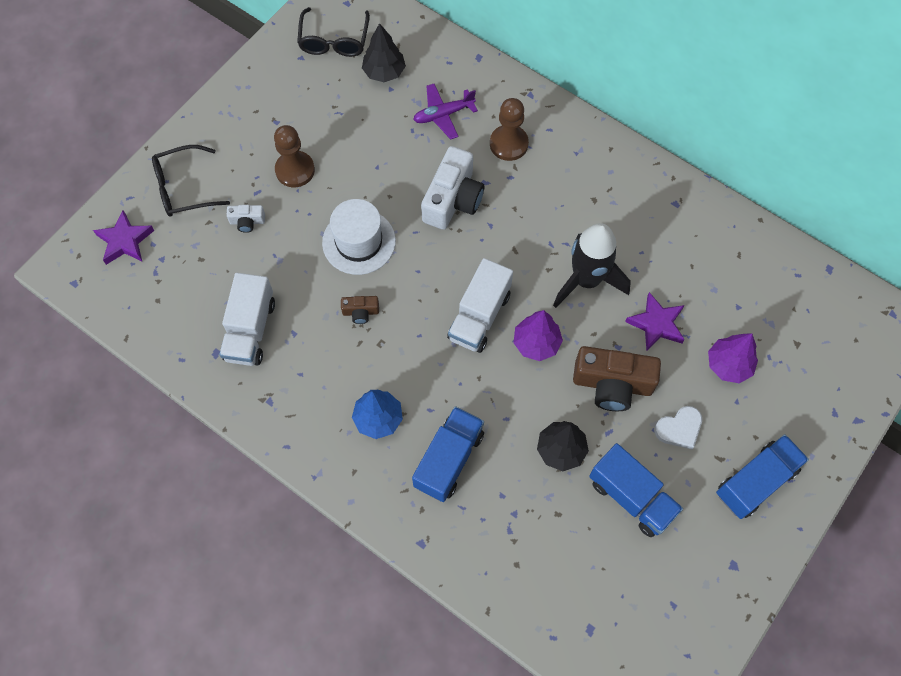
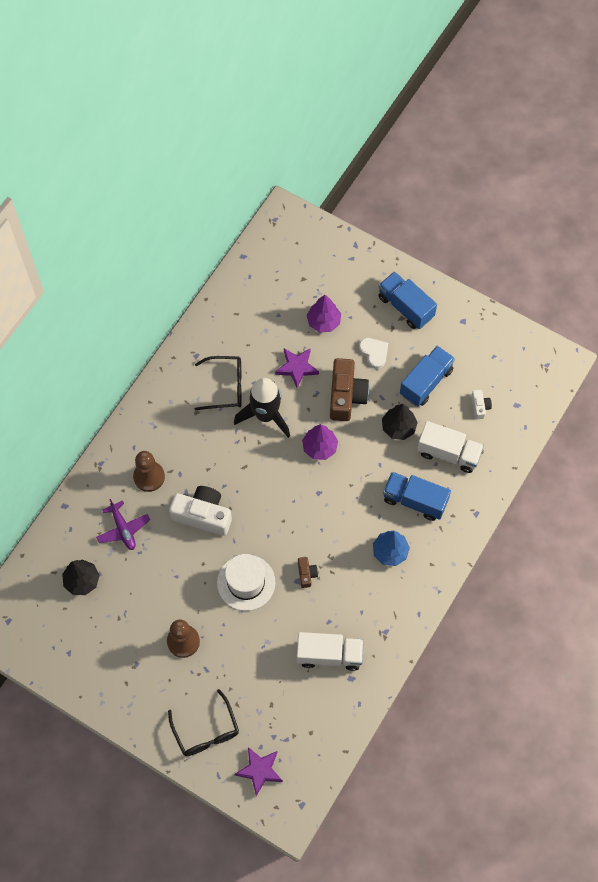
camera: 95 degrees left, 0 degrees up
(247, 221) = (234, 673): white camera -> white camera (479, 407)
(334, 41) = (50, 626): black glasses -> black glasses (225, 386)
(479, 316) = (302, 488): white truck -> white truck (448, 453)

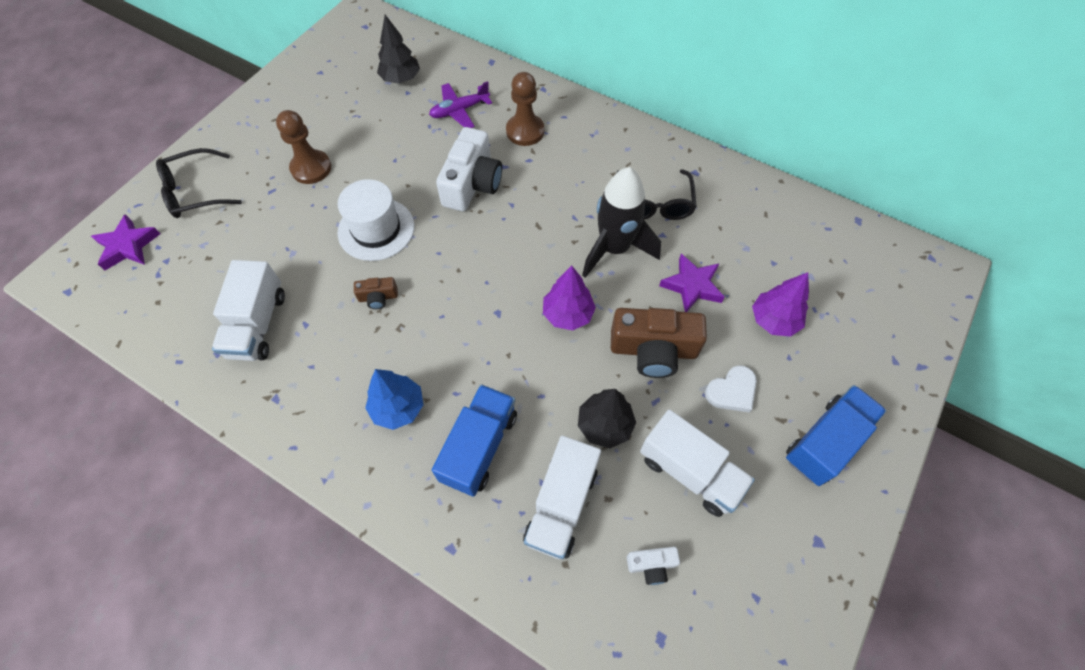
camera: 90 degrees right, 5 degrees down
(426, 382) = (689, 471): blue truck -> white truck

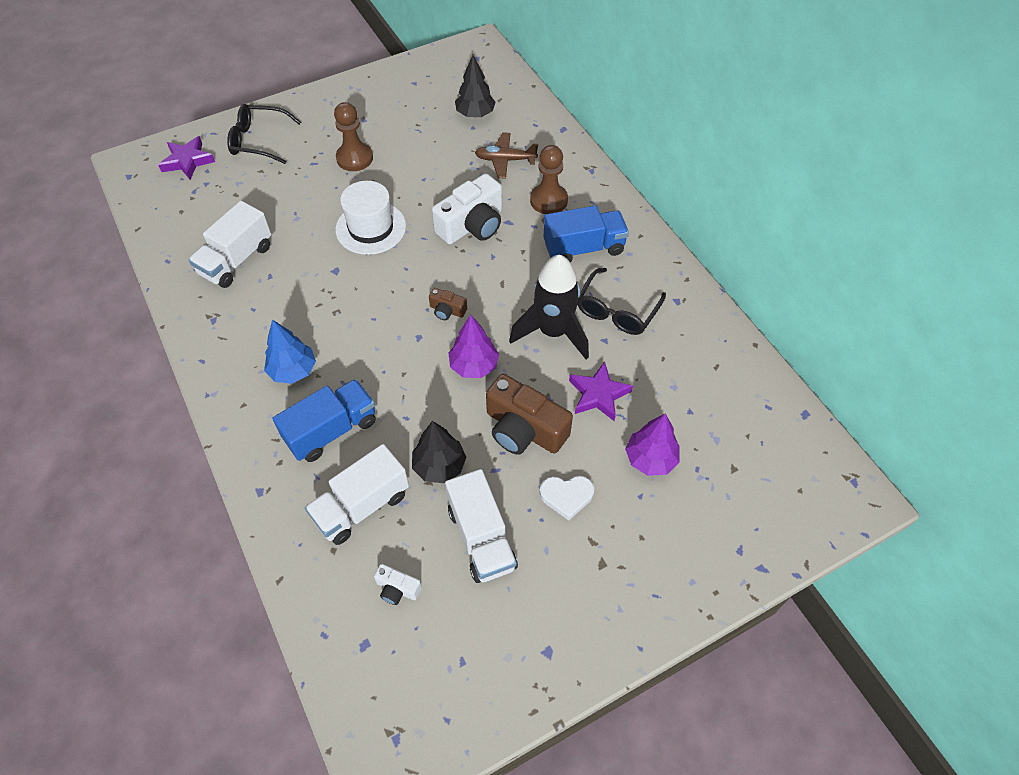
camera: 30 degrees right, 5 degrees down
(378, 297) = (336, 281): brown camera -> brown camera (447, 310)
(459, 110) = (505, 160): purple plane -> brown plane
(825, 442) = (617, 580): blue truck -> blue truck (584, 248)

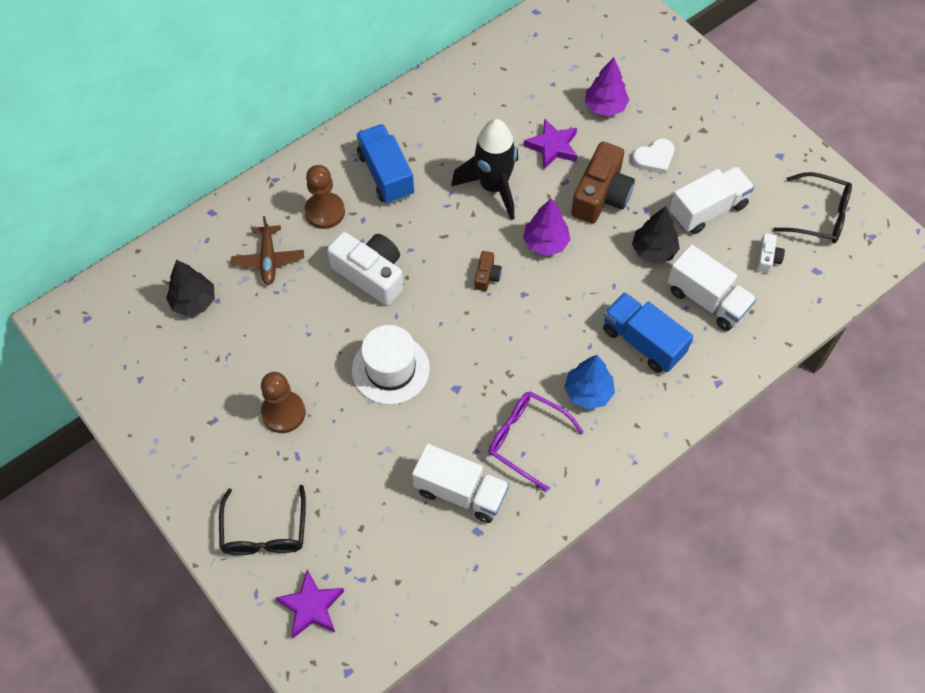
camera: 100 degrees left, 5 degrees up
(265, 314) = (526, 439): none -> purple glasses
(566, 496) = (654, 158): white heart -> white heart turned 75 degrees clockwise
(617, 311) = (458, 141): black glasses -> black glasses (819, 216)

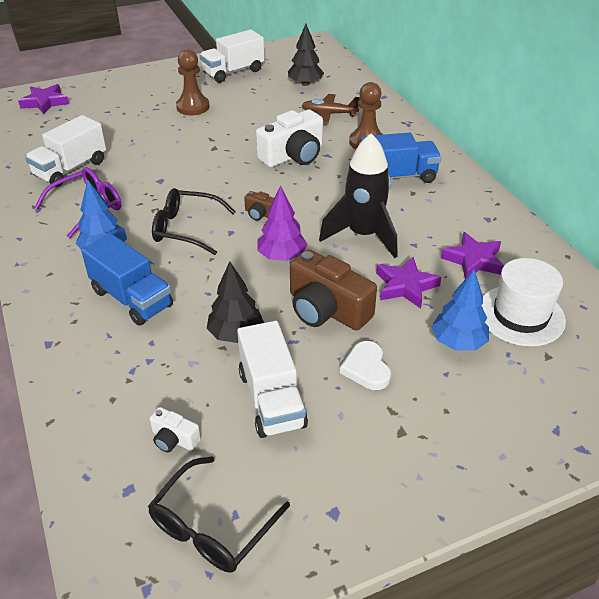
camera: 105 degrees right, 20 degrees down
(264, 531) = (110, 92): black glasses -> black glasses (186, 229)
(390, 369) = (198, 153): white hat -> white hat (520, 315)
(502, 104) = (473, 260): none -> purple star
(605, 107) = (458, 342): purple tree -> blue tree
(643, 341) = (132, 299): blue truck -> blue truck turned 75 degrees clockwise
(707, 300) = (149, 363): white truck -> white truck (233, 72)

